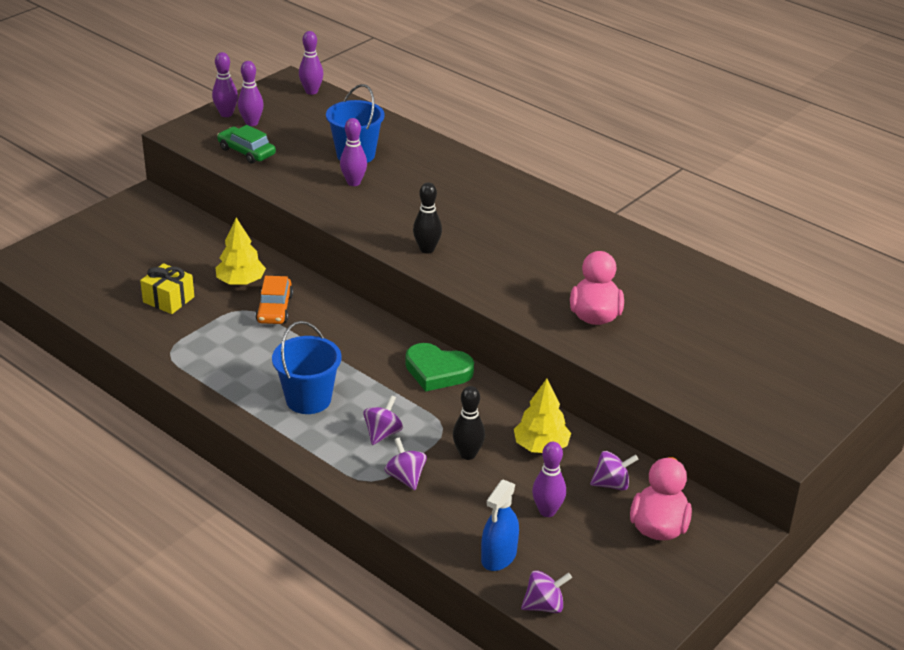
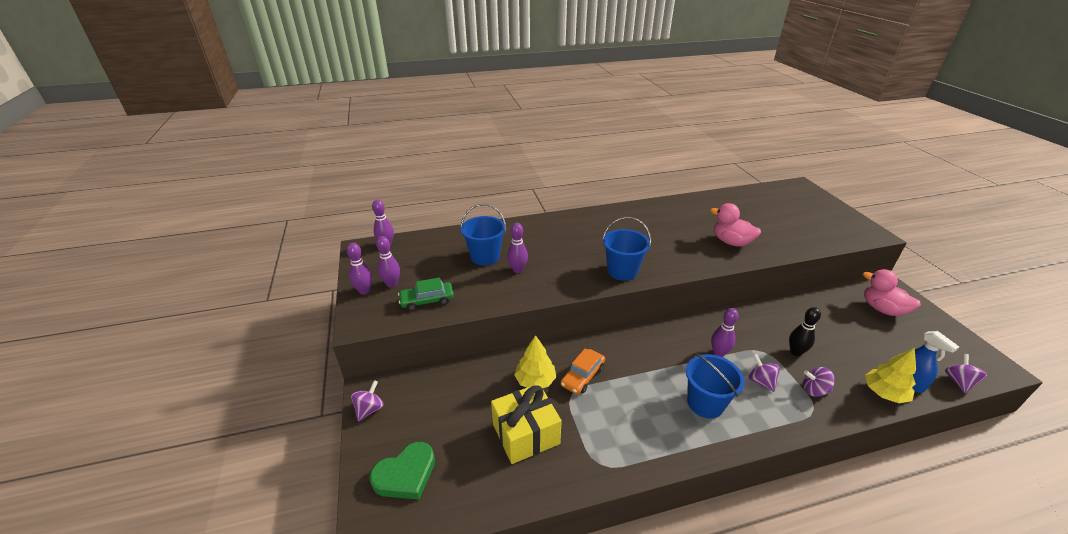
camera: 55 degrees left, 0 degrees up
(168, 299) = (526, 434): yellow gift -> yellow gift, size x1.54
(274, 308) = (582, 376): orange car -> orange car turned 90 degrees clockwise
(427, 249) = (622, 271): black bowling pin -> blue bucket
(437, 371) = (701, 329): green heart -> green heart (406, 475)
(541, 446) = (795, 320): yellow tree -> yellow tree (884, 393)
(547, 511) = (861, 343): purple bowling pin -> purple bowling pin (718, 353)
(611, 484) = (839, 309): purple spinning top -> purple spinning top (369, 409)

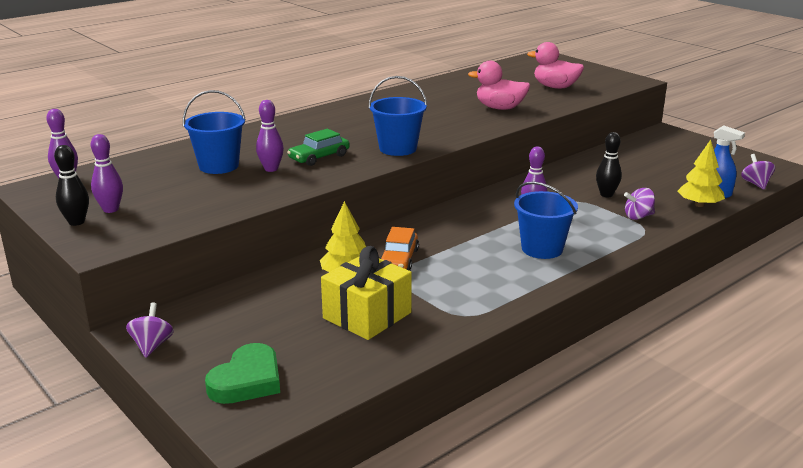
camera: 25 degrees left, 10 degrees down
(364, 291) = (76, 222): purple bowling pin -> black bowling pin
(427, 300) = (174, 213): green car -> green car (319, 157)
(760, 381) = (586, 222): purple spinning top -> none
(882, 309) = (668, 149): pink duck -> pink duck (555, 87)

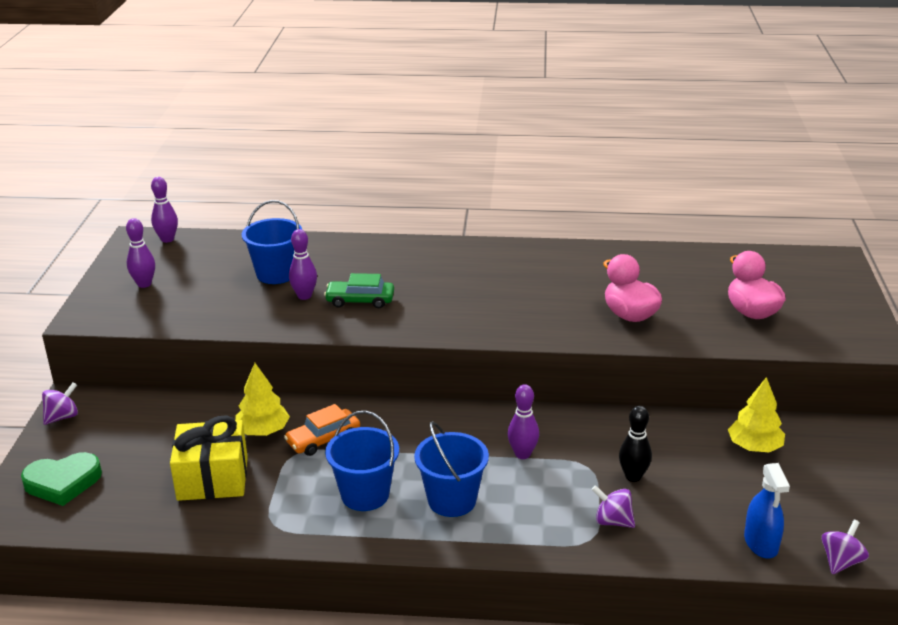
camera: 45 degrees right, 5 degrees up
(76, 222) = (109, 286): black bowling pin -> none
(398, 148) = (438, 322): blue bucket -> blue bucket (365, 495)
(699, 205) = (710, 547): yellow tree -> yellow tree (754, 447)

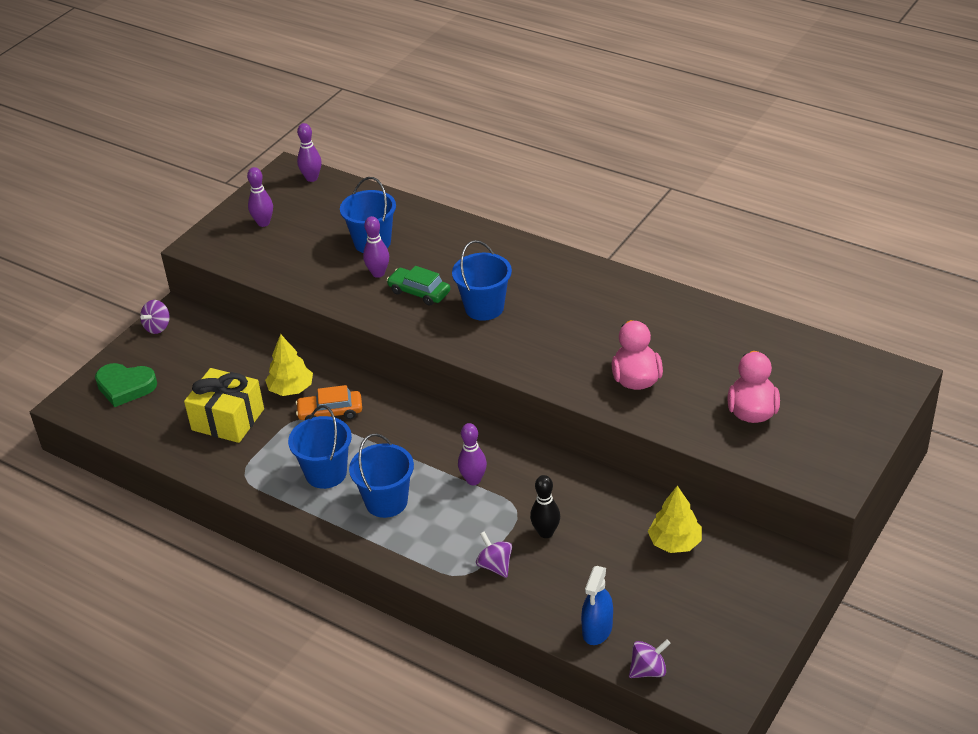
camera: 30 degrees right, 10 degrees up
(62, 417) = (158, 327): purple spinning top -> purple spinning top turned 135 degrees clockwise
(436, 297) = (484, 307): none -> blue bucket

